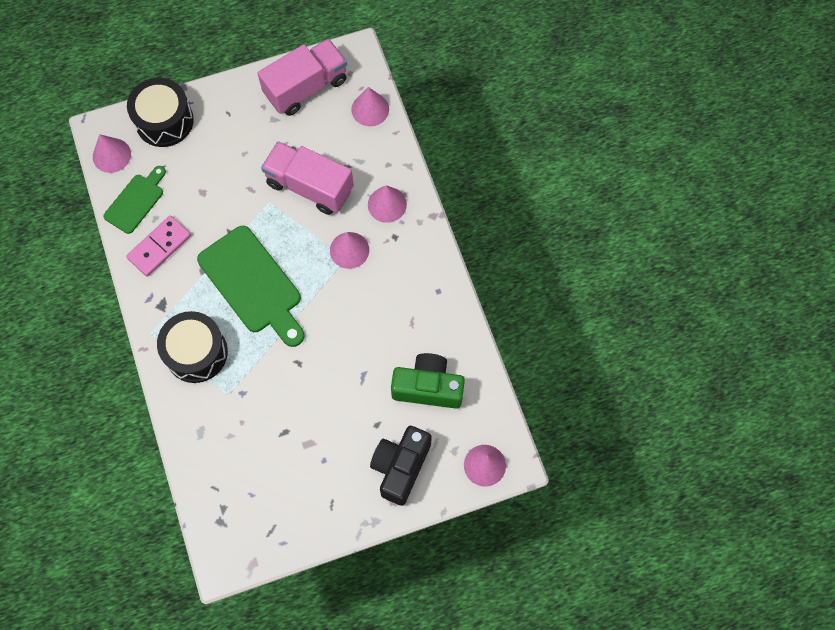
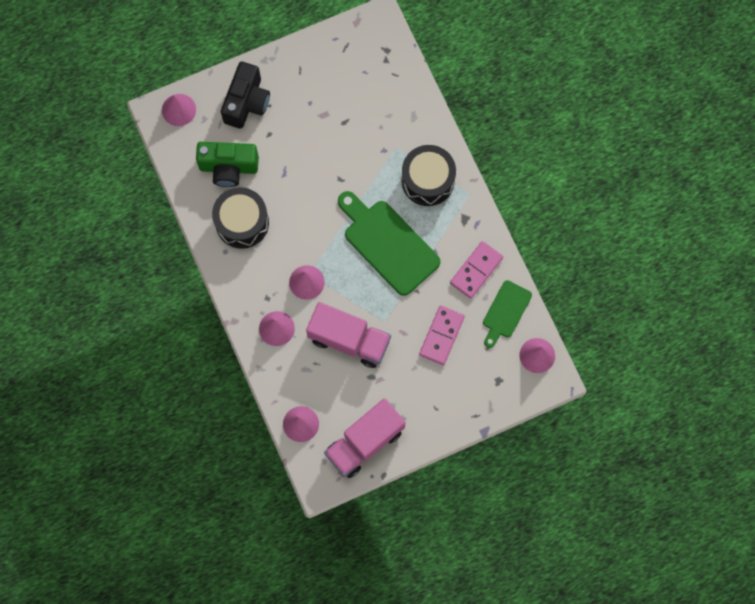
camera: 175 degrees right, 5 degrees up
(164, 121) = (494, 394): black drum -> black drum (242, 222)
(209, 182) = (441, 336): none -> pink domino

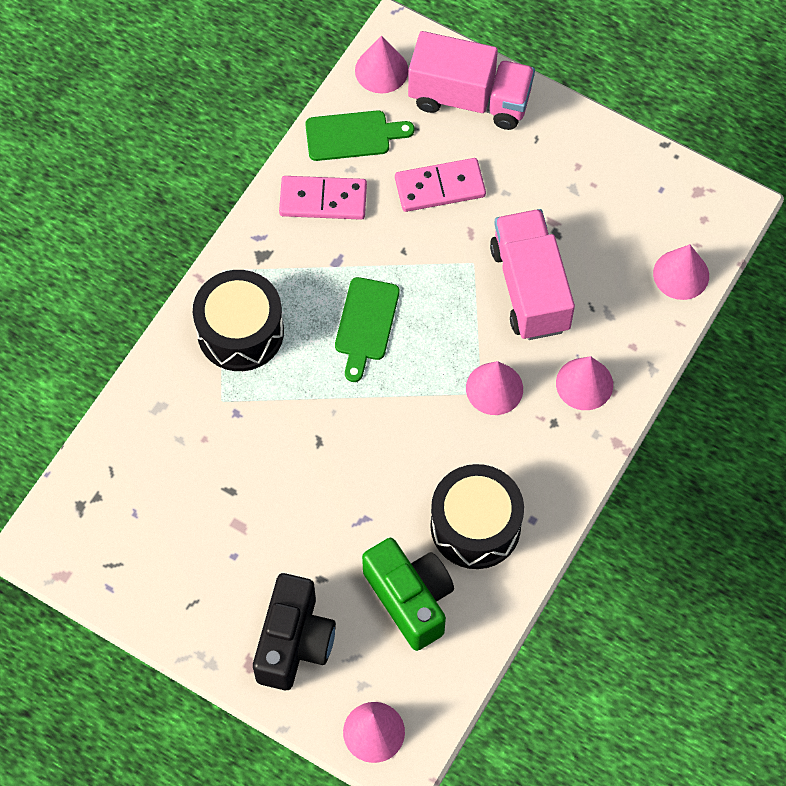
camera: 125 degrees left, 10 degrees down
(247, 102) = (294, 642): black camera -> black camera turned 120 degrees clockwise
(365, 442) = (642, 189): pink truck -> pink truck (470, 98)
(388, 244) = (366, 324): green cutting board -> green cutting board, size x0.57

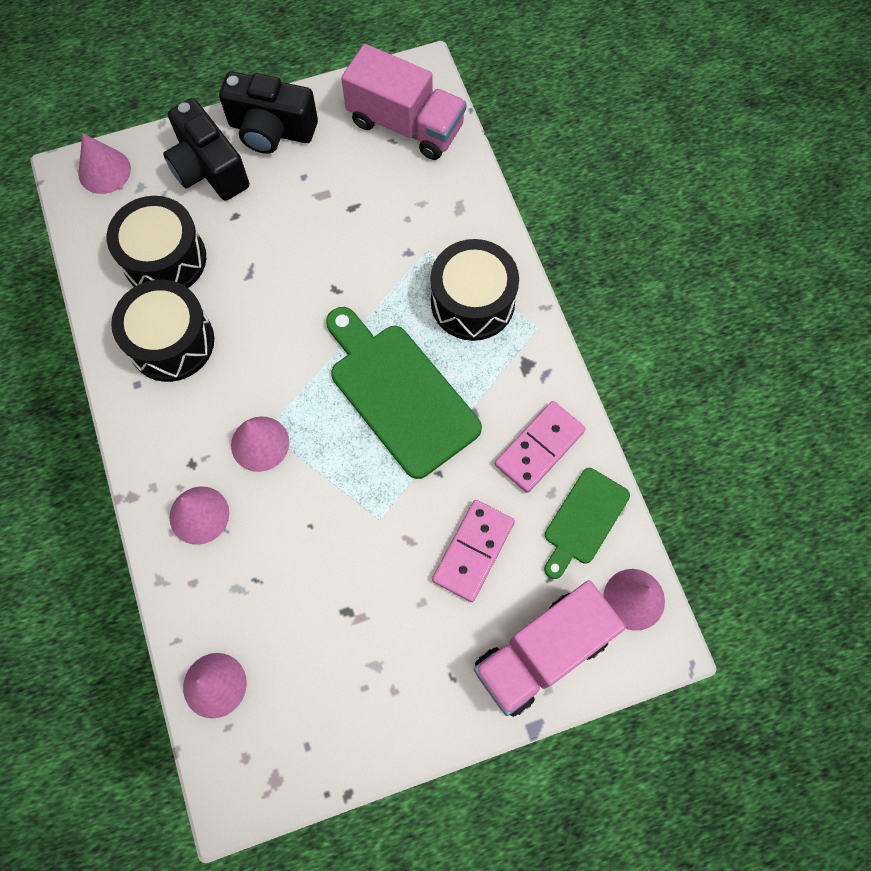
camera: 130 degrees right, 5 degrees up
(209, 624) = (271, 130): none -> black camera
(366, 324) = (399, 394): green cutting board -> green cutting board, size x1.74
(410, 599) = (164, 259): green camera -> black drum
(530, 288) = (317, 545): pink truck -> pink truck (405, 124)

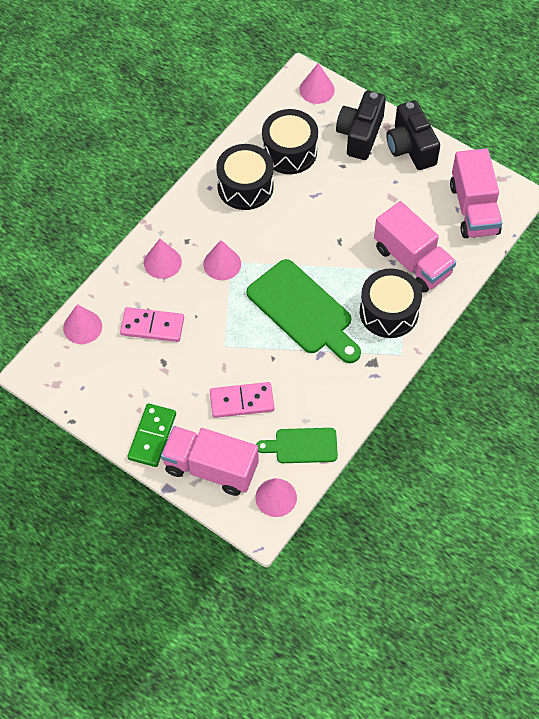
camera: 55 degrees right, 10 degrees down
(399, 394) = (303, 311): green cutting board -> green cutting board turned 120 degrees clockwise
(424, 231) = (412, 261): none -> pink truck
(445, 699) = (152, 436): none -> green domino
(539, 448) = (327, 398): pink domino -> pink domino (152, 326)

